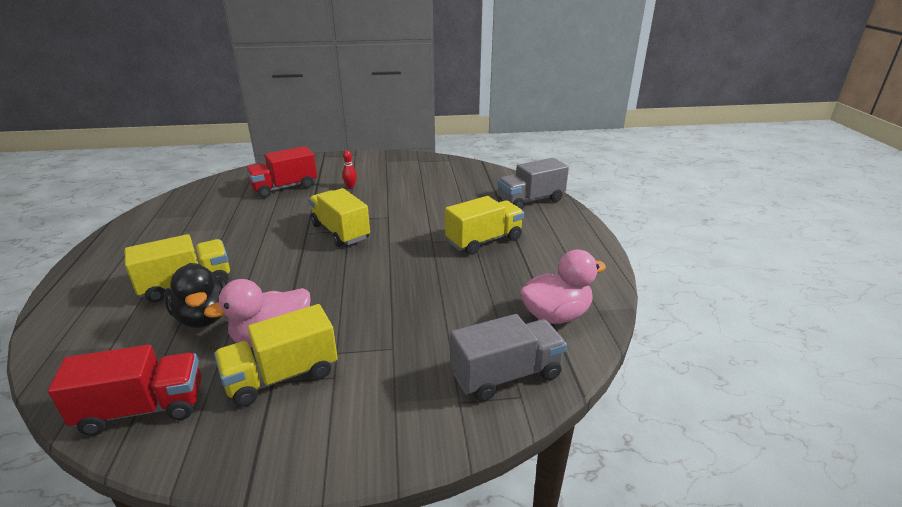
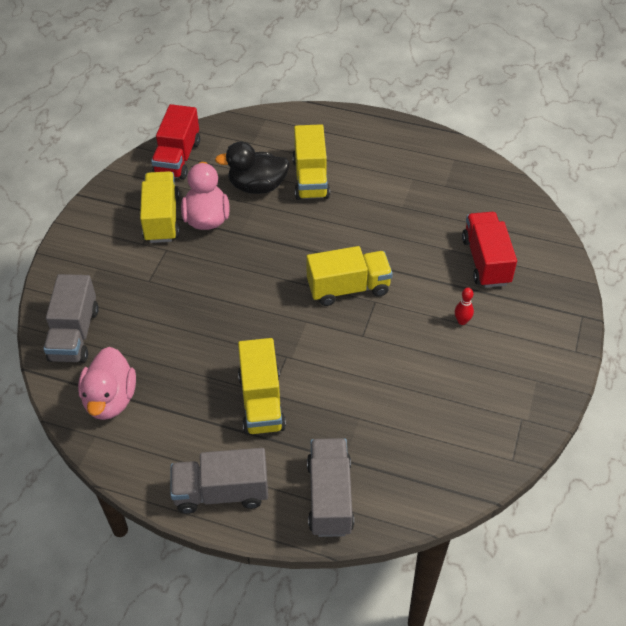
camera: 115 degrees right, 20 degrees up
(572, 236) = (221, 492): none -> grey truck

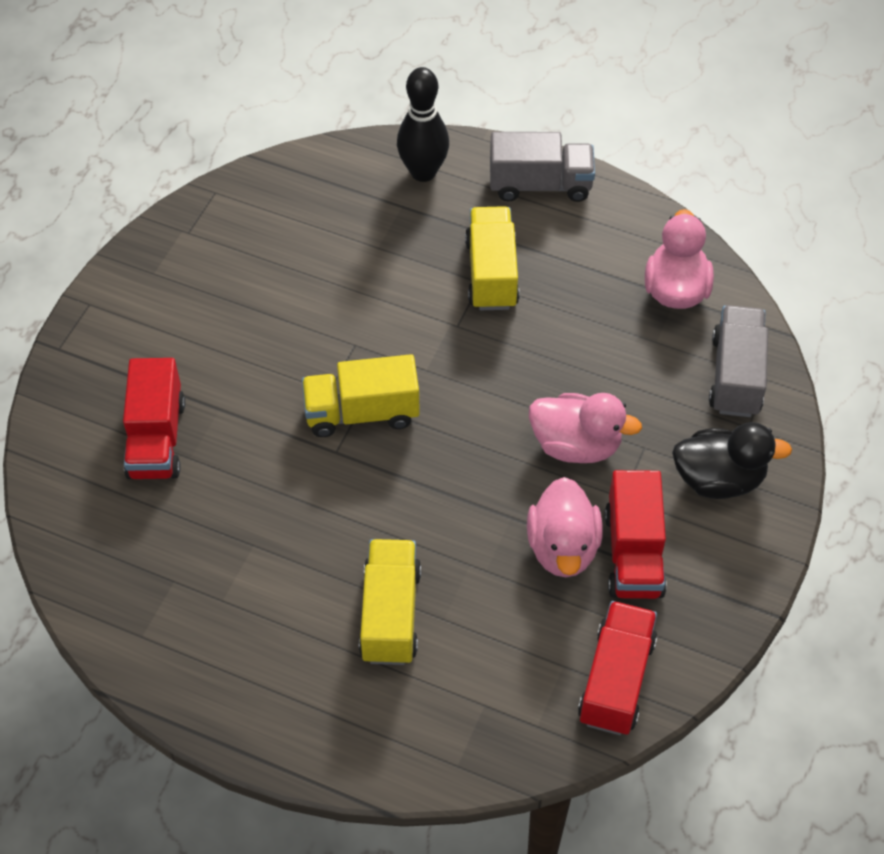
camera: 175 degrees left, 5 degrees up
(162, 219) = (633, 553): yellow truck -> red truck
(196, 278) = (576, 445): none -> pink duck
(257, 186) = (480, 605): black duck -> black duck (719, 479)
(330, 497) = (423, 172): grey truck -> black bowling pin
(462, 321) = (219, 353): red bowling pin -> none

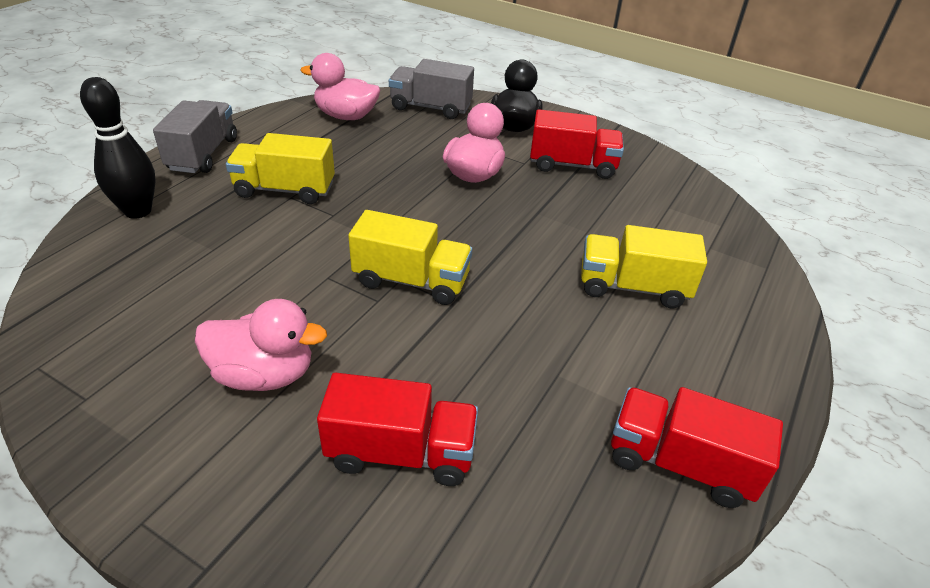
camera: 85 degrees left, 15 degrees down
(362, 412) = (411, 281): yellow truck -> yellow truck turned 75 degrees counterclockwise
(563, 547) = (567, 193): pink duck -> pink duck (264, 374)
(616, 680) = (677, 187): red truck -> red truck (680, 463)

